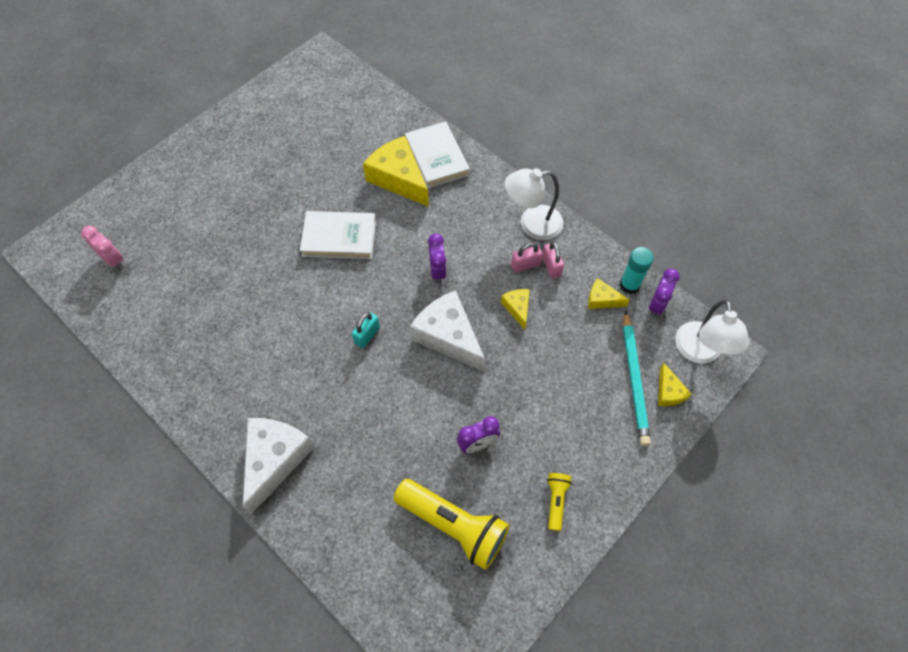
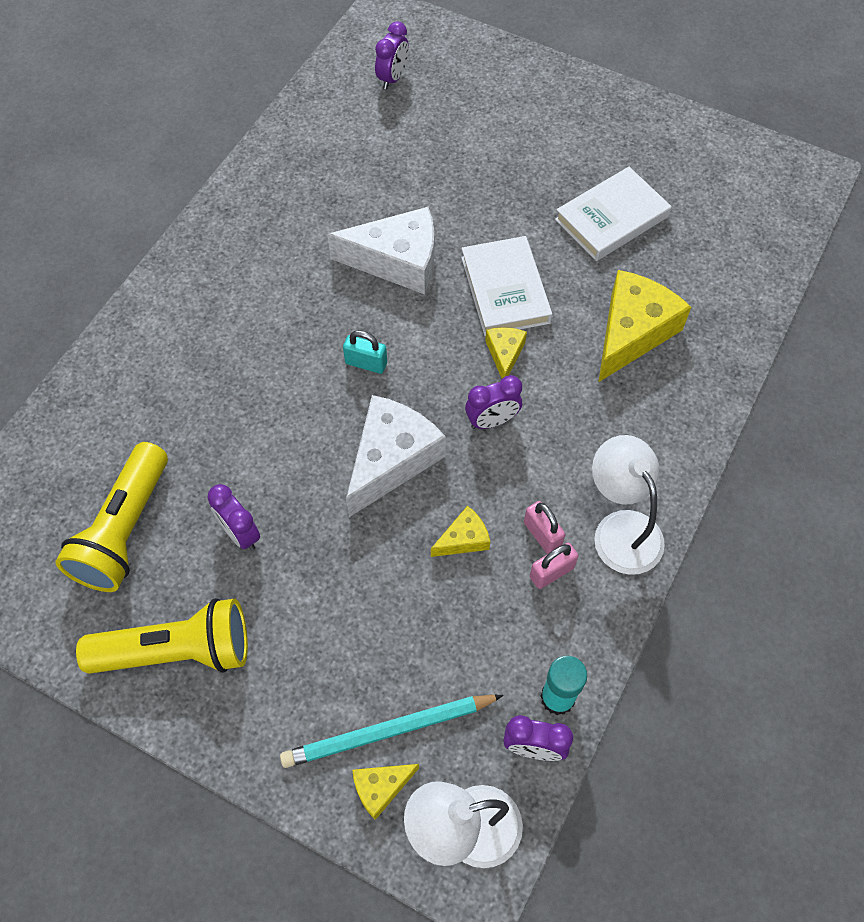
camera: 75 degrees right, 0 degrees up
(113, 260) = (393, 78): pink clock -> purple clock
(275, 459) = (176, 315): white cheese -> white cheese (397, 261)
(437, 158) = (691, 371): white book -> white book (611, 218)
(556, 501) = (177, 651): yellow flashlight -> yellow flashlight, size x2.06
(602, 299) = (516, 659): yellow cheese -> yellow cheese (504, 354)

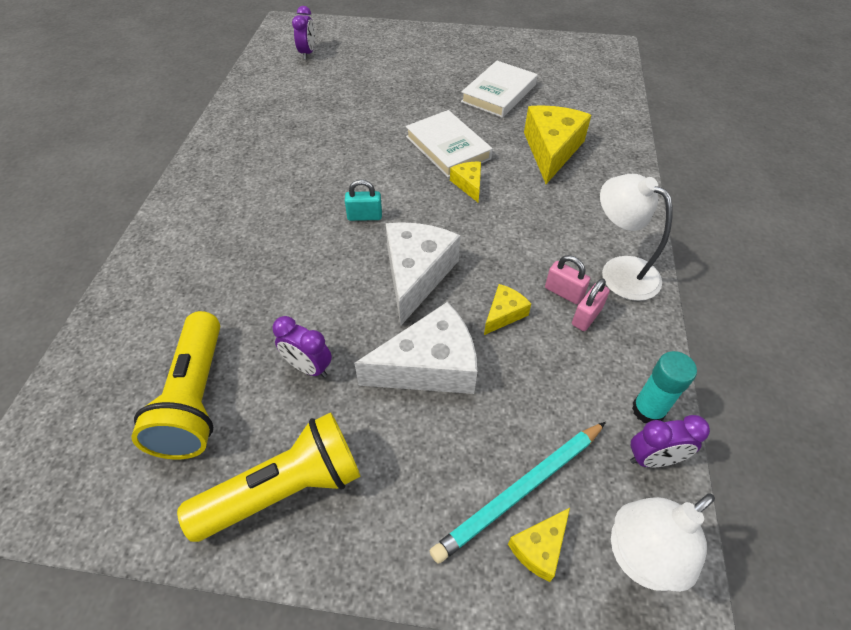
camera: 20 degrees left, 10 degrees down
(397, 261) = (359, 149): white cheese -> white cheese (429, 366)
(492, 421) = (482, 228): purple clock -> none

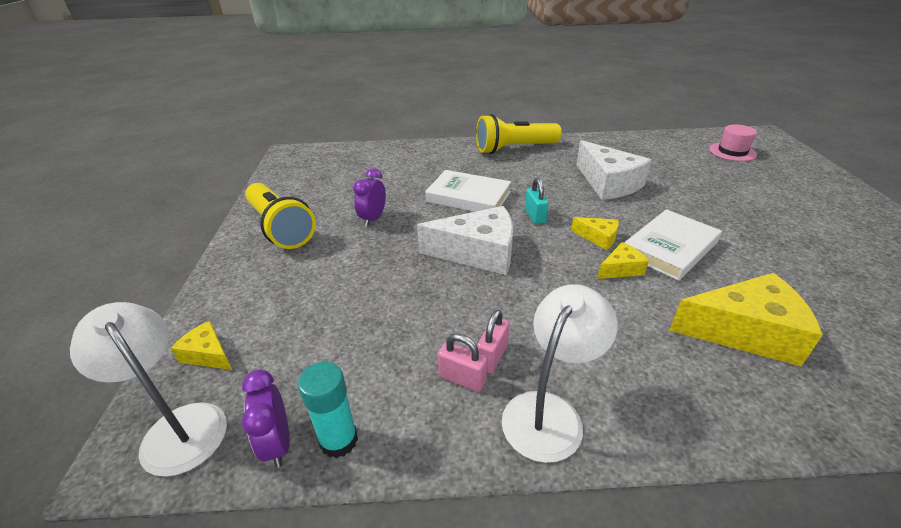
camera: 80 degrees right, 15 degrees down
(195, 398) = (346, 186): yellow flashlight -> yellow flashlight (514, 149)
(307, 53) = (732, 152): purple clock -> pink hat
(429, 366) = (380, 273): white cheese -> white cheese (608, 183)
(499, 93) = (817, 274): white book -> white book (468, 197)
(504, 314) = (448, 312): yellow cheese -> yellow cheese (598, 238)
(521, 491) = (259, 339): turquoise pencil -> none

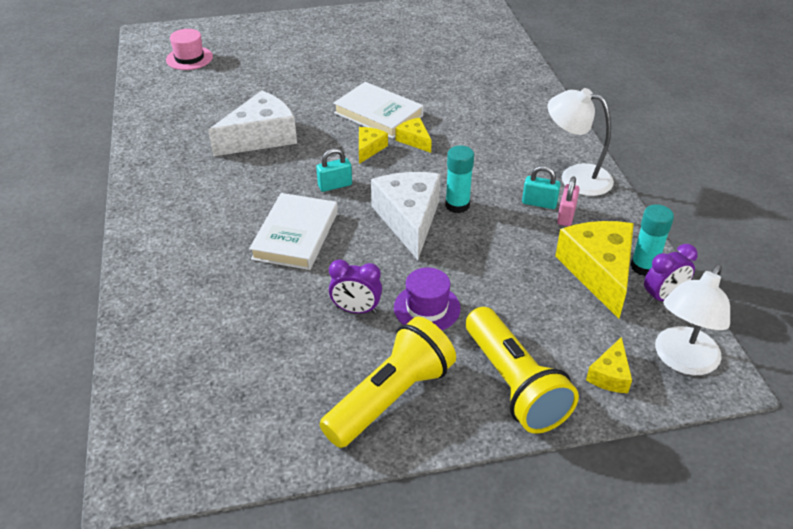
camera: 100 degrees left, 5 degrees up
(358, 252) = (427, 308): none -> purple hat
(492, 356) = (539, 203): pink padlock -> turquoise padlock
(496, 286) = (457, 205): none -> turquoise glue stick
(514, 149) = (159, 205): yellow flashlight -> yellow flashlight (514, 384)
(744, 331) = (472, 98): yellow cheese -> yellow cheese (598, 272)

